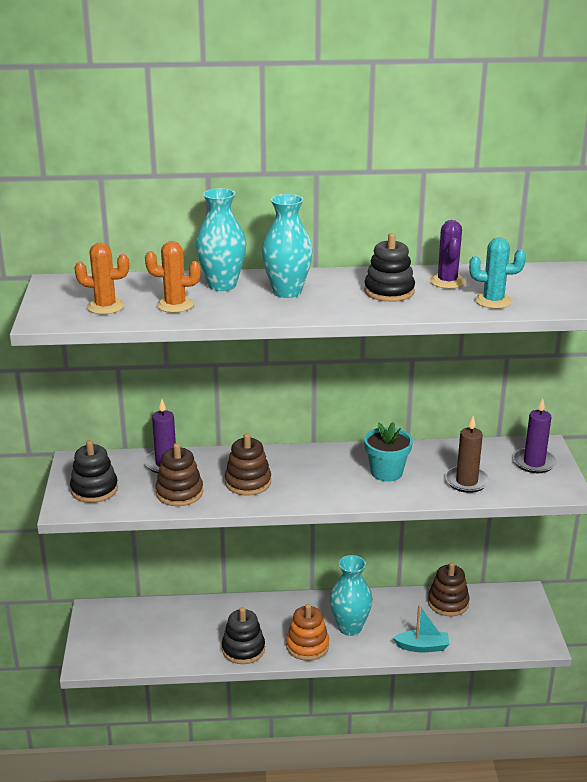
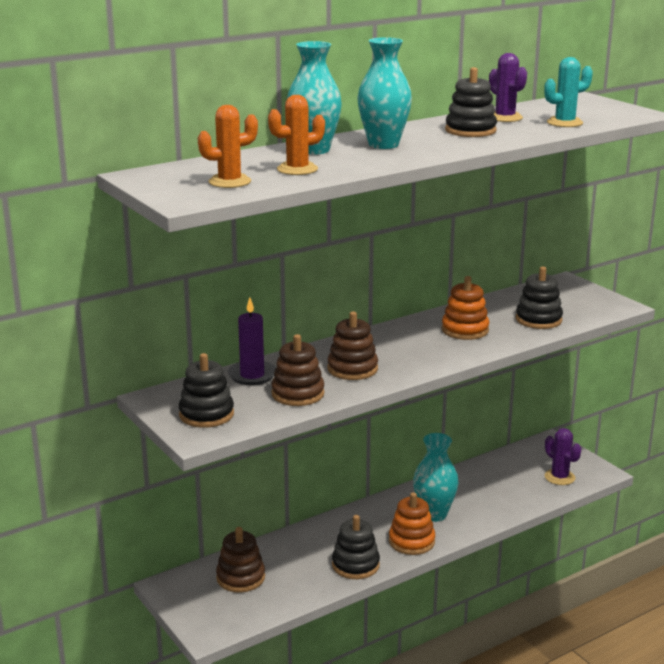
camera: 30 degrees left, 5 degrees down
(386, 472) = (465, 330): turquoise flower pot -> orange stacking toy
(422, 647) = (511, 508): turquoise boat -> none
(448, 603) = (497, 468): brown stacking toy -> brown stacking toy (240, 577)
(466, 481) = (538, 320): brown candle -> black stacking toy
(497, 633) = (559, 477): none -> purple cactus
(534, 463) = (572, 294): purple candle -> none

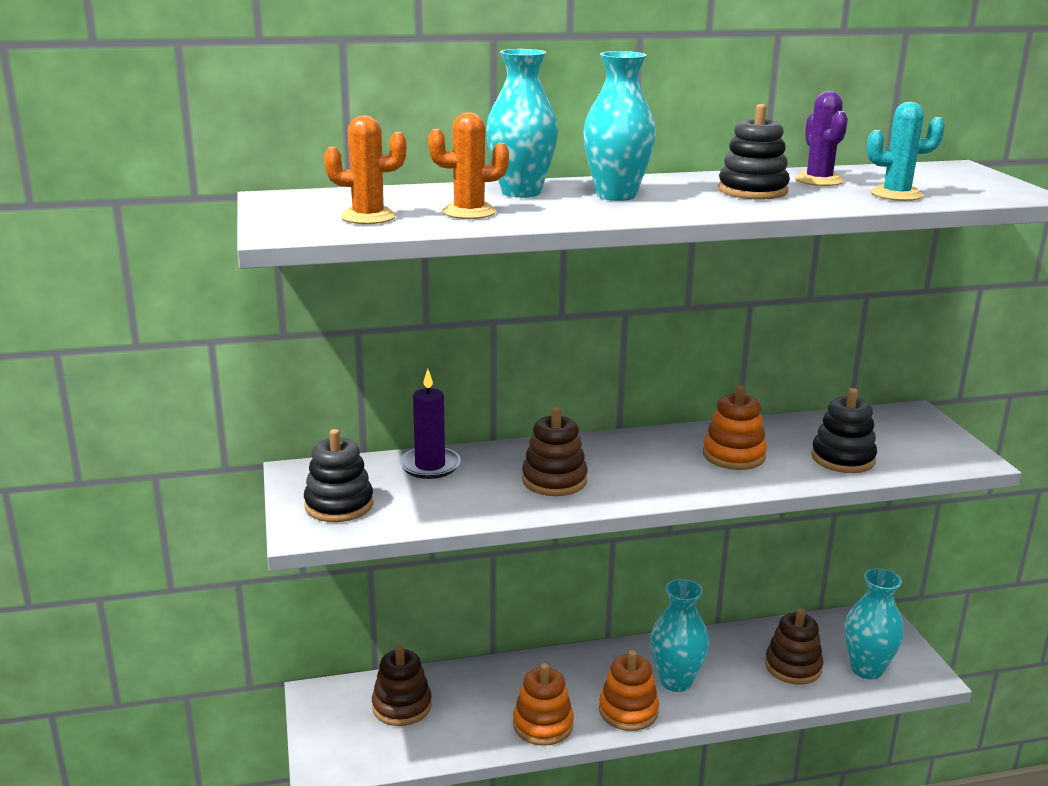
camera: 20 degrees right, 0 degrees up
(298, 394) = (464, 500): brown stacking toy -> brown stacking toy (793, 667)
(355, 565) = (543, 725): black stacking toy -> orange stacking toy
(559, 477) = (866, 669): purple cactus -> turquoise vase

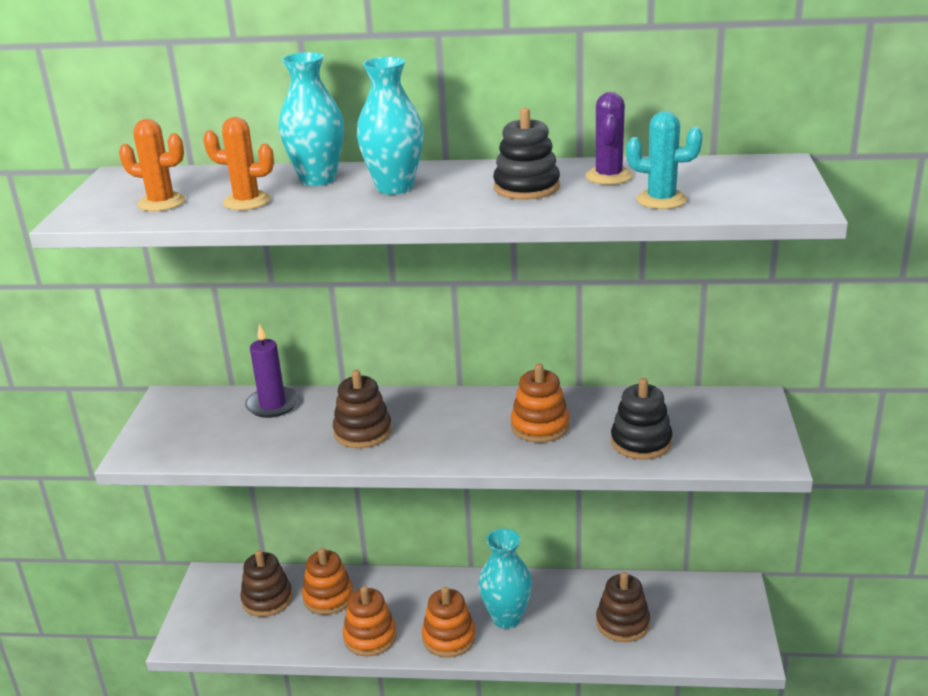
camera: 20 degrees right, 5 degrees up
(339, 505) = (176, 433): black stacking toy -> none
(471, 692) = (328, 597): none -> orange stacking toy
(866, 669) = (692, 638): turquoise vase -> none

